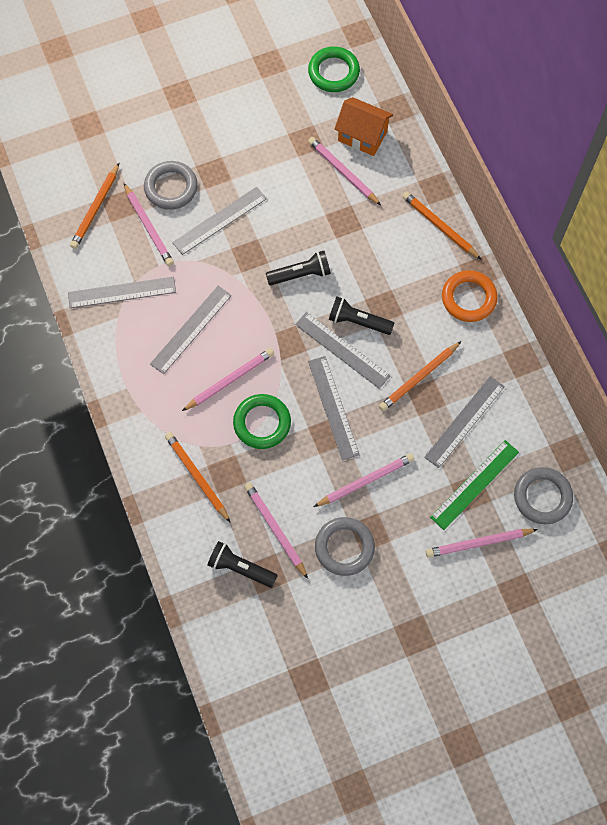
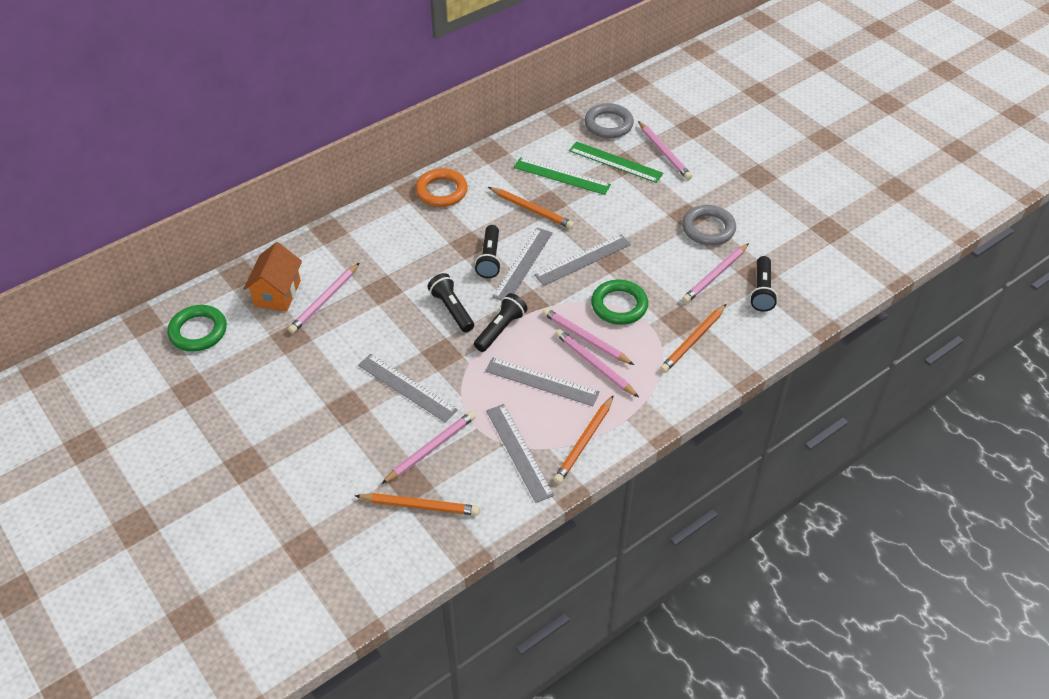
camera: 105 degrees left, 20 degrees down
(171, 187) = (375, 440): grey ring -> none
(263, 310) = (500, 329): none -> black flashlight
(366, 481) = (642, 226): pink pencil -> pink pencil (594, 364)
(439, 226) = (371, 221): orange pencil -> orange pencil (584, 442)
(464, 421) = (561, 176): grey ruler -> green ruler

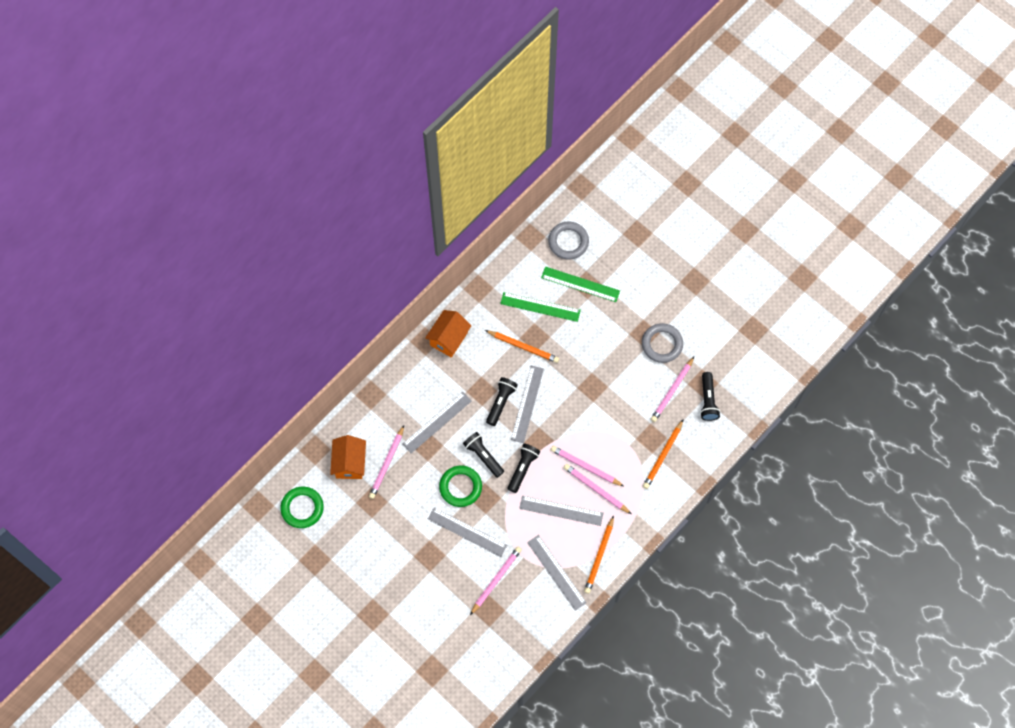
camera: 10 degrees left, 20 degrees up
(420, 506) = (499, 626): orange pencil -> none
(441, 191) = (448, 339): orange ring -> orange house
(489, 259) = (501, 402): black flashlight -> black flashlight turned 150 degrees counterclockwise
(583, 259) = (571, 391): grey ruler -> grey ruler (437, 422)
(619, 305) = (605, 432): green ring -> green ring (460, 487)
(664, 153) = (618, 267): pink pencil -> none

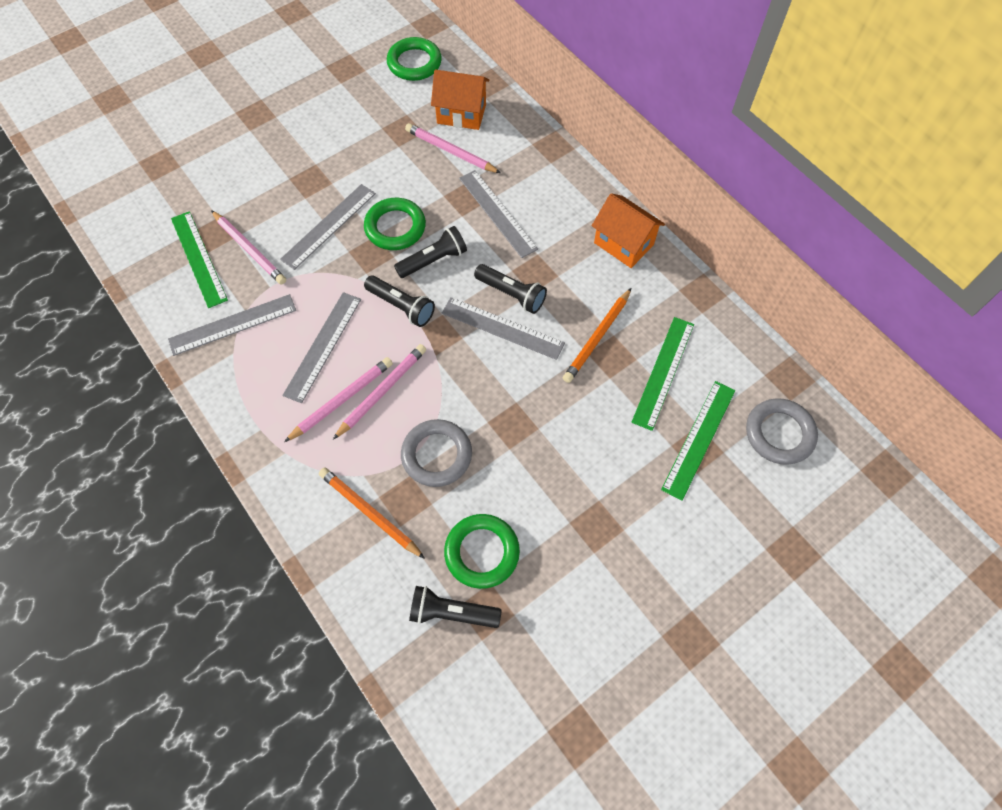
camera: 100 degrees right, 5 degrees down
(509, 612) = (199, 258): none -> green ruler
(599, 556) = (235, 385): orange pencil -> none
(662, 344) = (572, 552): grey ring -> grey ring (437, 455)
(672, 391) = (482, 552): pink pencil -> green ring

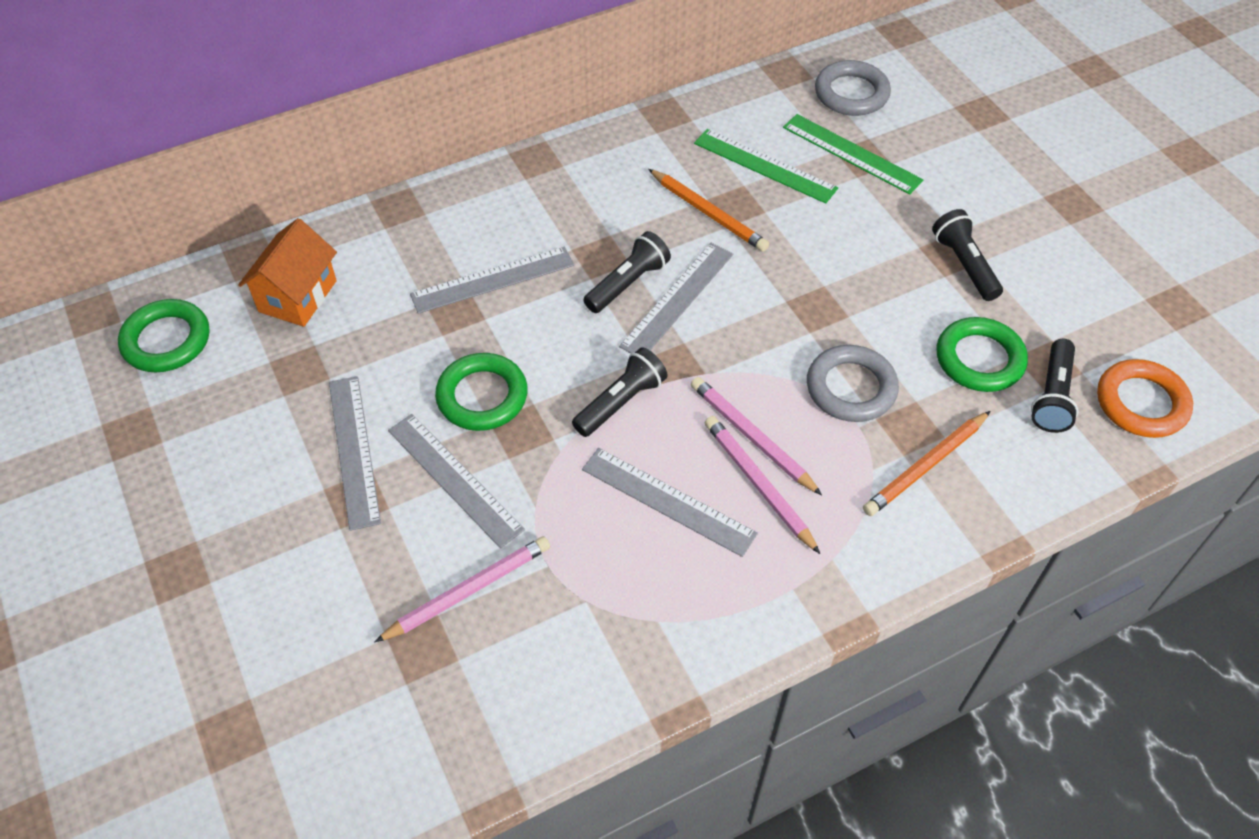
camera: 80 degrees left, 10 degrees down
(199, 258) = (465, 668): green ruler -> none
(233, 325) = (607, 619): grey ruler -> grey ruler (354, 450)
(433, 260) = (553, 358): black flashlight -> black flashlight (964, 265)
(450, 151) = (364, 317): pink pencil -> none
(456, 691) = (1141, 403): none -> orange ring
(623, 244) = (578, 167): orange house -> none

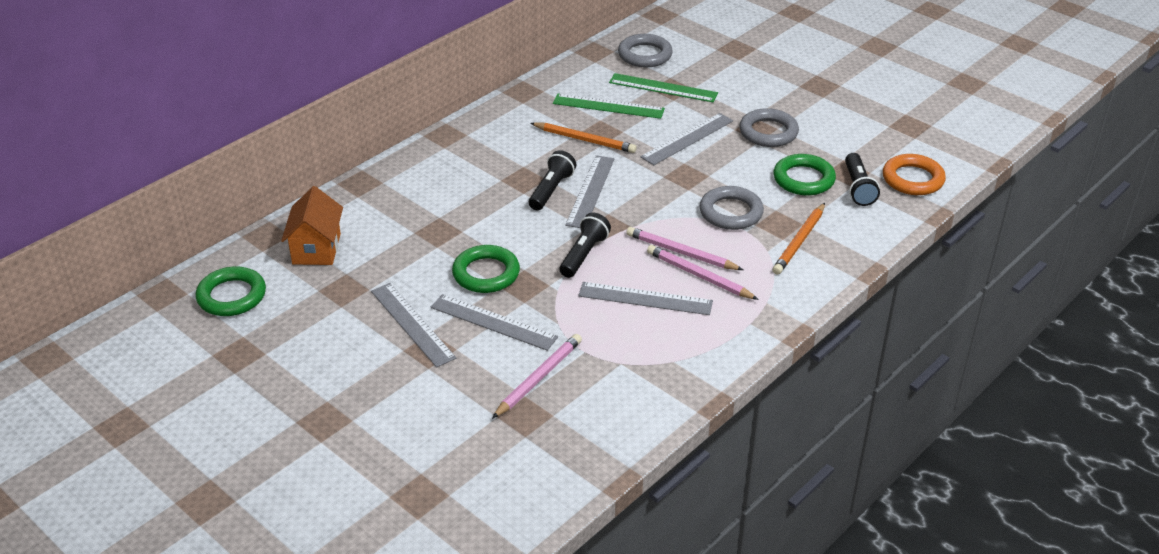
camera: 20 degrees left, 15 degrees down
(492, 280) = (455, 208): grey ruler -> grey ruler (687, 139)
(964, 265) = (768, 132): black flashlight -> grey ring

